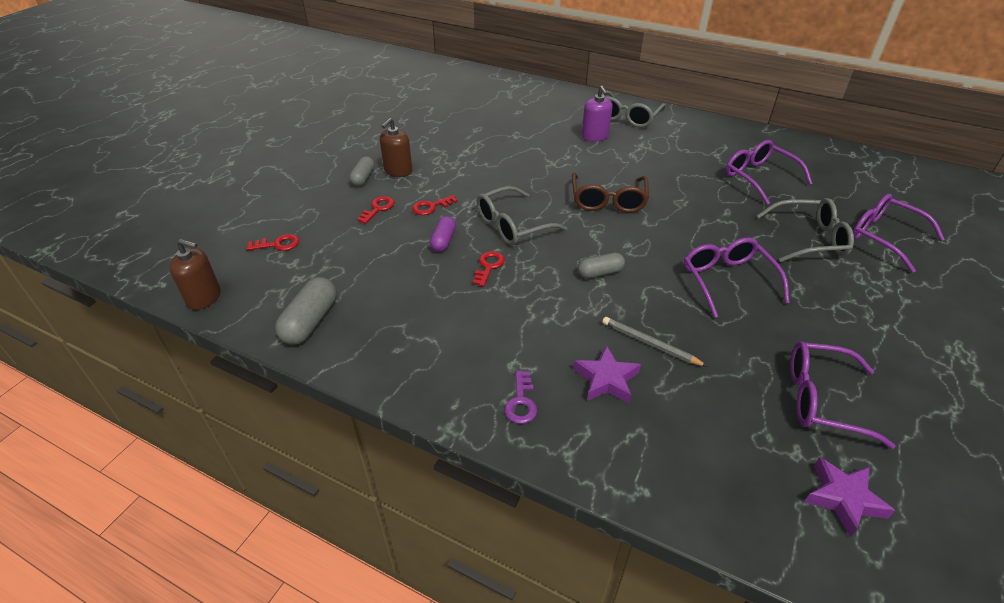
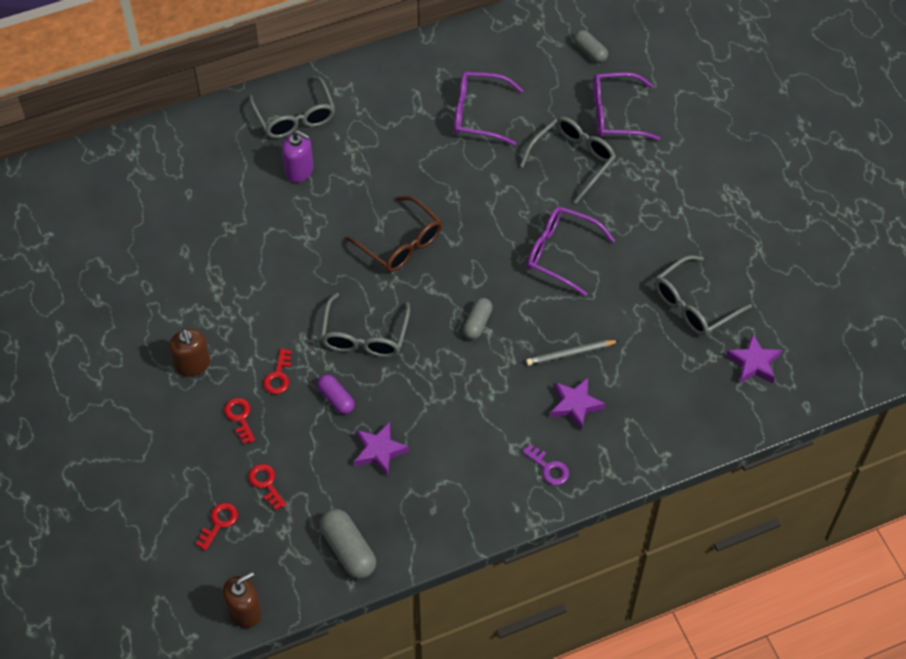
camera: 50 degrees left, 15 degrees up
(363, 178) = (176, 400): grey capsule -> grey capsule (590, 52)
(422, 287) = (379, 451): none -> purple star
(489, 266) = (399, 390): red key -> red key (266, 484)
(821, 399) = (693, 305): purple glasses -> grey glasses

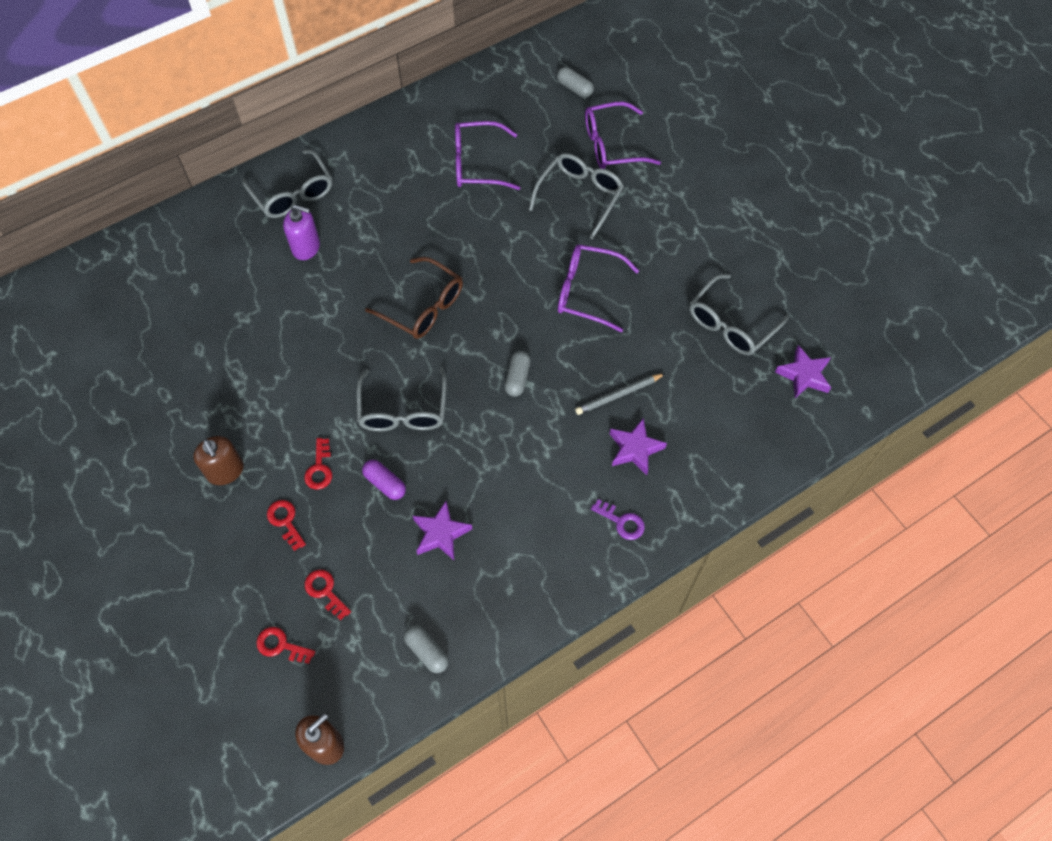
camera: 10 degrees left, 5 degrees up
(219, 523) = (281, 645): red key -> red key turned 90 degrees counterclockwise
(348, 550) = (427, 651): grey capsule -> grey capsule, size x0.65

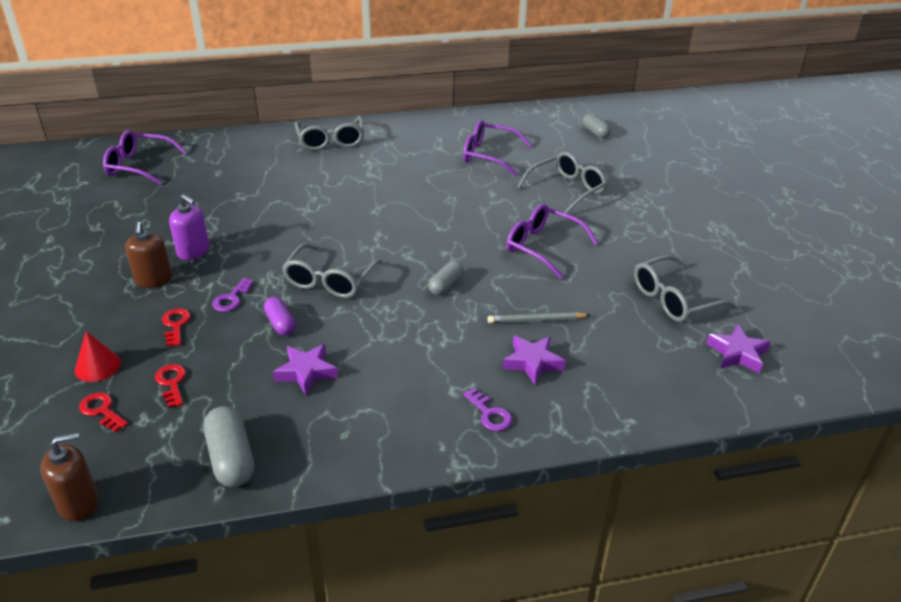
camera: 20 degrees right, 25 degrees down
(243, 598) = (98, 366): none -> red cone
(306, 247) = (320, 170): purple soap dispenser -> purple soap dispenser (193, 251)
(319, 468) = (231, 299): red key -> purple key
(423, 307) = (391, 223): brown glasses -> none
(427, 651) = (231, 458): grey capsule -> grey capsule, size x1.54
(611, 145) = (611, 168): purple glasses -> purple glasses (139, 166)

